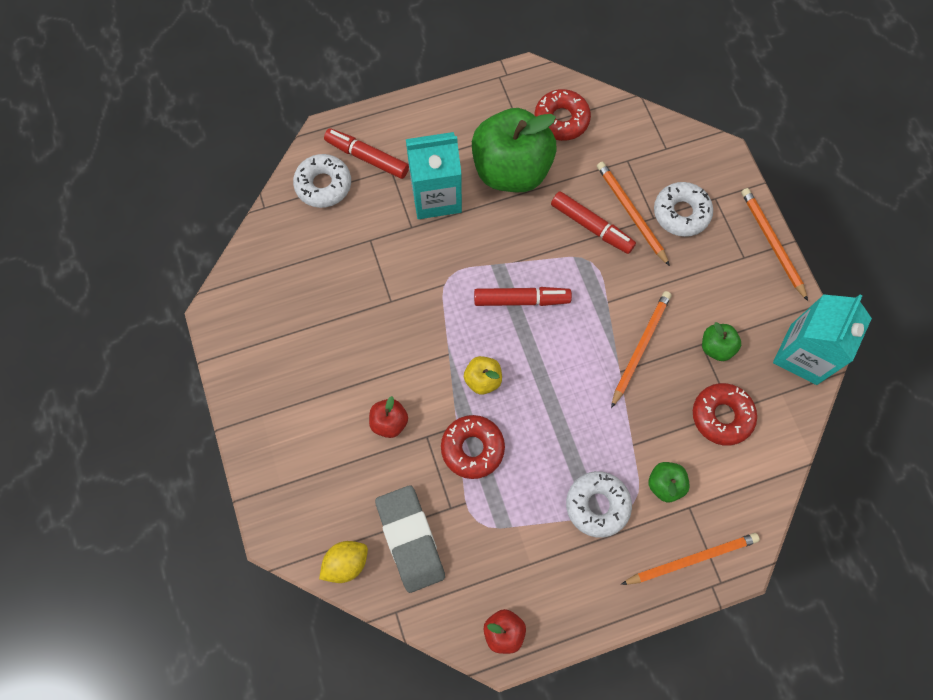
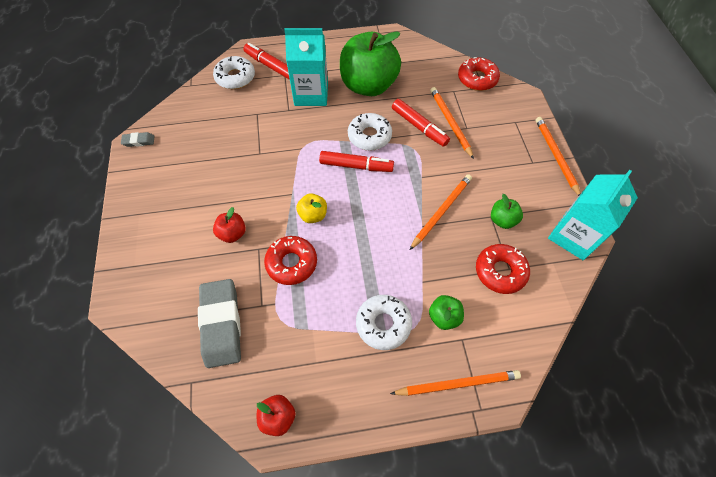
camera: 10 degrees right, 10 degrees down
(224, 309) = (139, 141): none -> grey eraser
(346, 563) = (163, 334): yellow lemon -> none
(561, 120) = (411, 62): red donut -> red donut (477, 79)
(681, 213) = (488, 127): white donut -> white donut (369, 136)

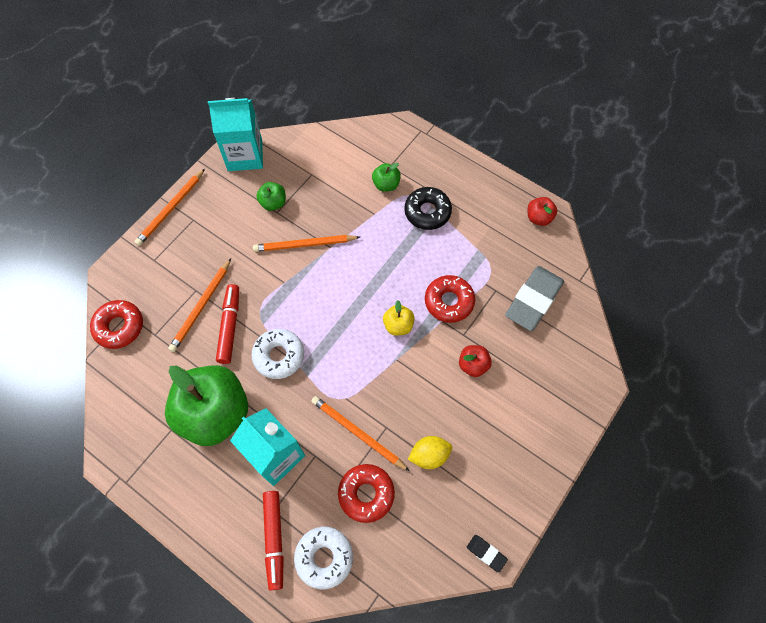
camera: 135 degrees left, 5 degrees up
(139, 141) = (486, 553): grey eraser -> black eraser
(217, 160) = (429, 455): none -> yellow lemon
(356, 166) = (321, 337): red marker -> none
(383, 324) = (427, 212): white donut -> black donut
(457, 383) = (419, 150): orange pencil -> orange pencil (357, 433)
(500, 271) = (319, 177): red donut -> red donut (366, 494)

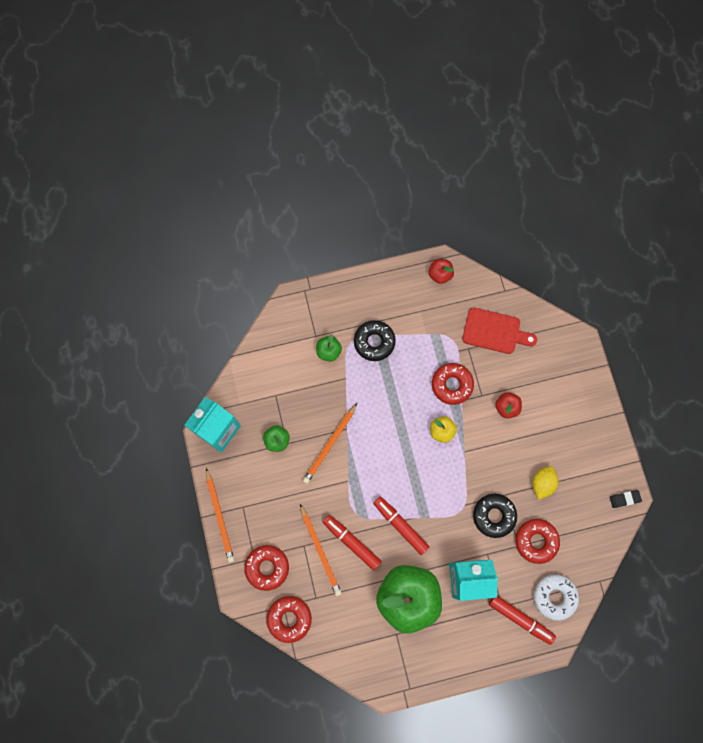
camera: 50 degrees left, 10 degrees up
(153, 276) = (267, 567): none -> red donut
(279, 356) = (400, 525): white donut -> red marker
(357, 433) = (494, 516): orange pencil -> black donut
(533, 300) = (494, 331): grey eraser -> red cutting board

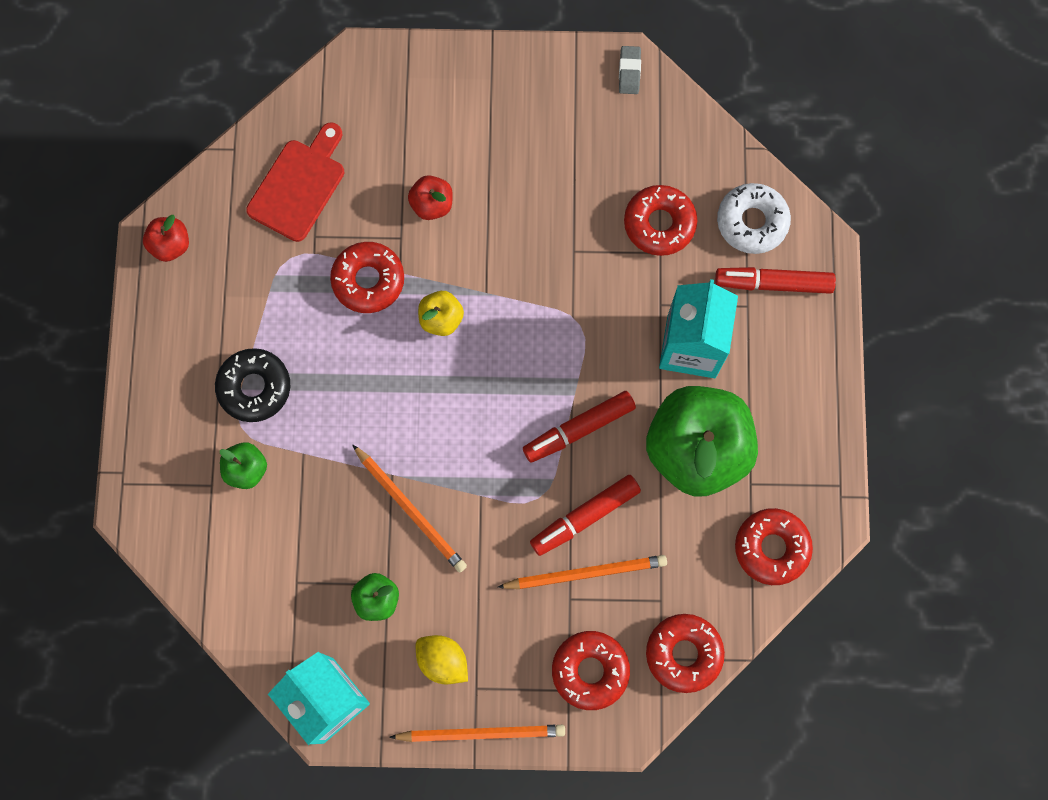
camera: 75 degrees left, 0 degrees up
(362, 656) = (771, 548): none -> red donut
(494, 516) = (602, 276): black donut -> none
(520, 619) = (773, 283): red marker -> red marker turned 135 degrees counterclockwise
(542, 483) = (571, 187): yellow lemon -> yellow lemon (442, 661)
(624, 499) = (629, 72): black eraser -> grey eraser

